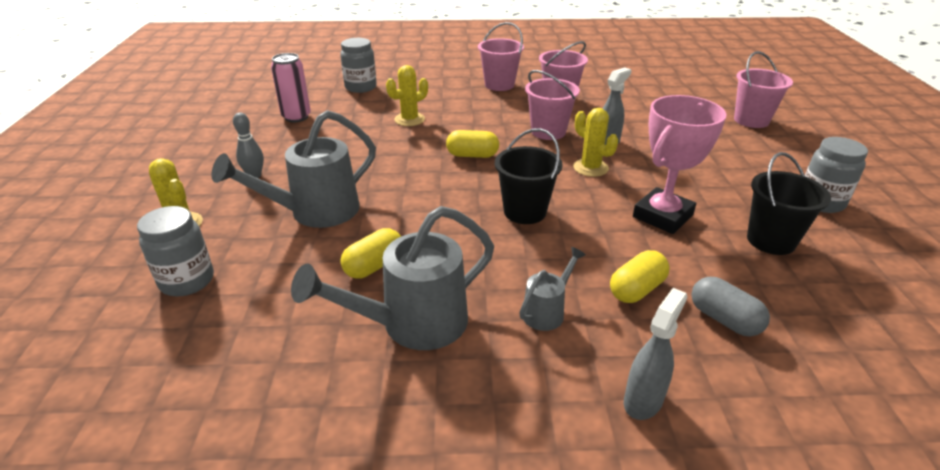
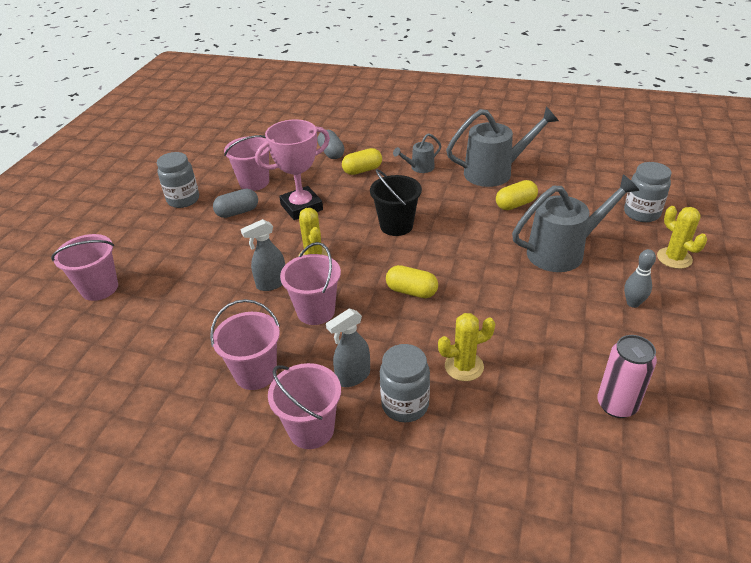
camera: 160 degrees left, 5 degrees up
(361, 87) = (528, 475): grey jar -> grey jar (405, 405)
(643, 400) = (398, 134): grey spray bottle -> grey spray bottle (353, 377)
(732, 198) = (237, 212): none -> grey capsule
(771, 240) = (254, 182): black bucket -> pink bucket

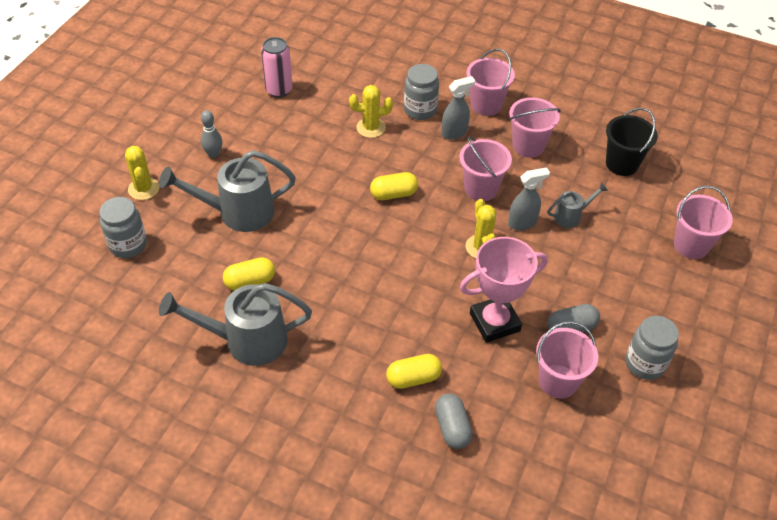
camera: 175 degrees left, 10 degrees up
(396, 226) = (390, 274): black bucket -> black bucket (622, 164)
(411, 291) = (393, 194): yellow capsule -> yellow capsule turned 45 degrees counterclockwise
(419, 168) = (338, 368): grey watering can -> grey watering can (571, 216)

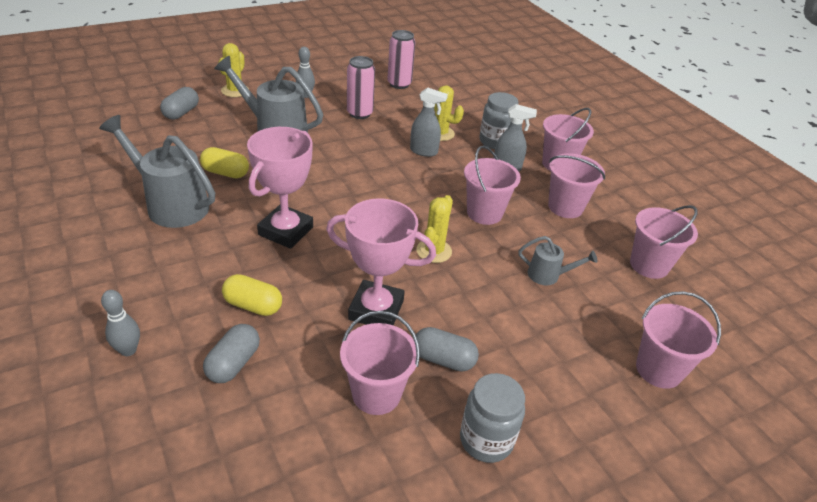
camera: 35 degrees right, 10 degrees down
(128, 245) = (181, 113): grey jar -> grey capsule
(283, 146) = (359, 113): none -> pink can
(362, 302) = (286, 231): none -> pink trophy
(374, 472) = (128, 350): none -> grey bowling pin
(393, 194) = (404, 179): yellow capsule -> none
(522, 223) = (494, 255): grey spray bottle -> grey spray bottle (424, 151)
(622, 164) = (649, 265): black bucket -> pink bucket

